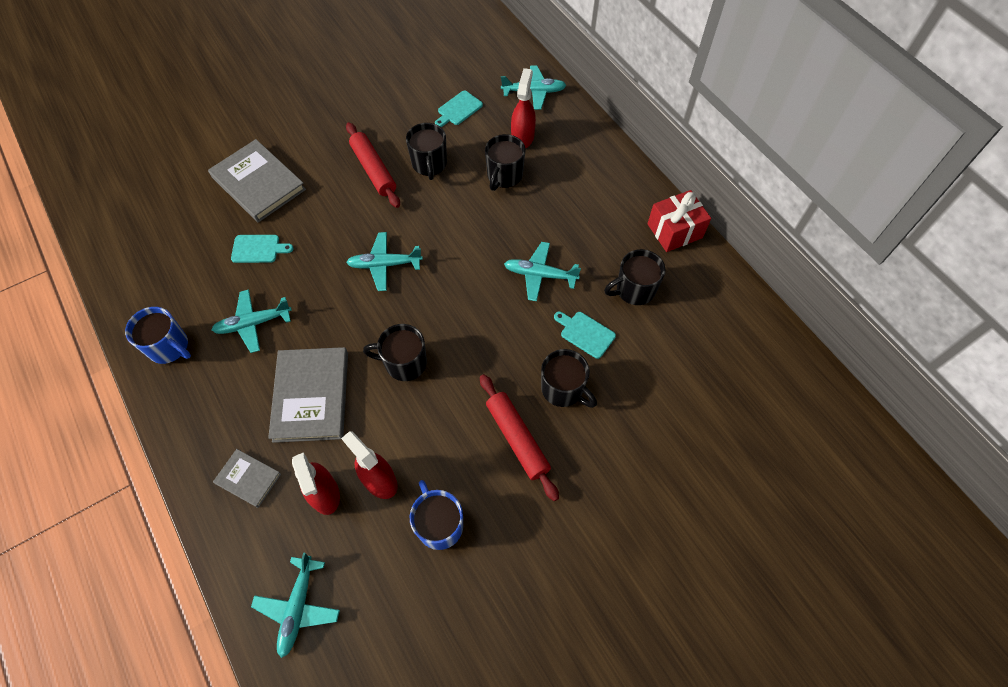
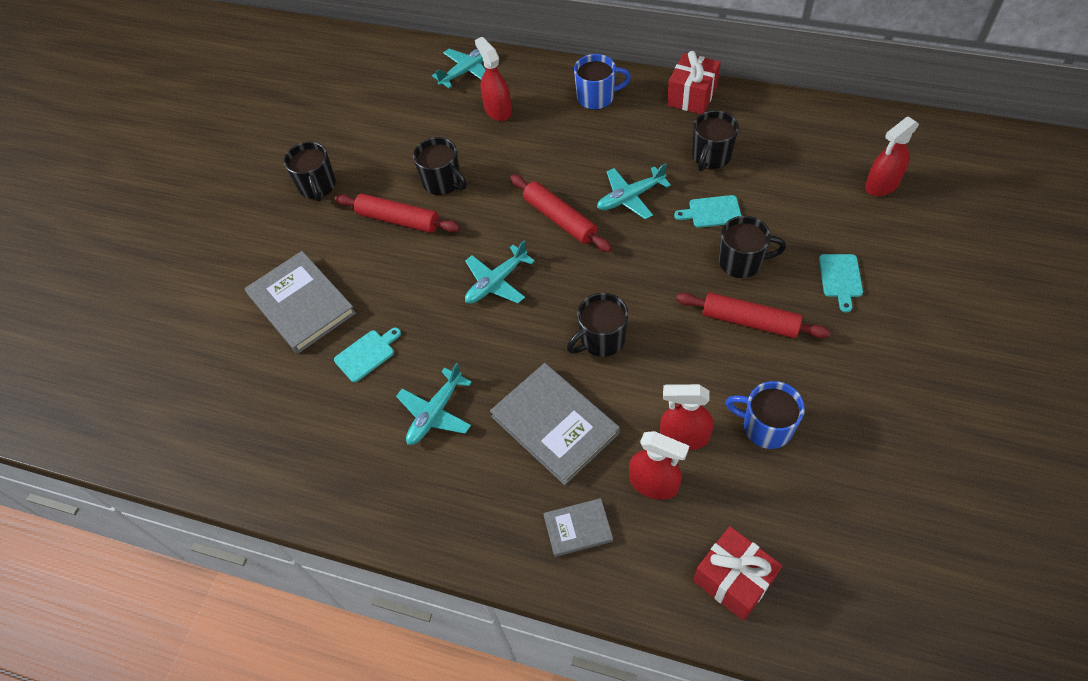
camera: 35 degrees left, 5 degrees down
(169, 347) = (379, 493): blue mug -> blue mug (596, 97)
(258, 183) = (301, 304): grey book -> grey book turned 45 degrees clockwise
(298, 607) = (733, 580): turquoise plane -> red gift
(458, 109) = (417, 125): turquoise cutting board -> turquoise cutting board (840, 278)
(474, 252) = (559, 219): none -> red rolling pin
(504, 176) = (516, 148): black mug -> black mug (317, 186)
(743, 420) = (881, 185): none -> red spray bottle

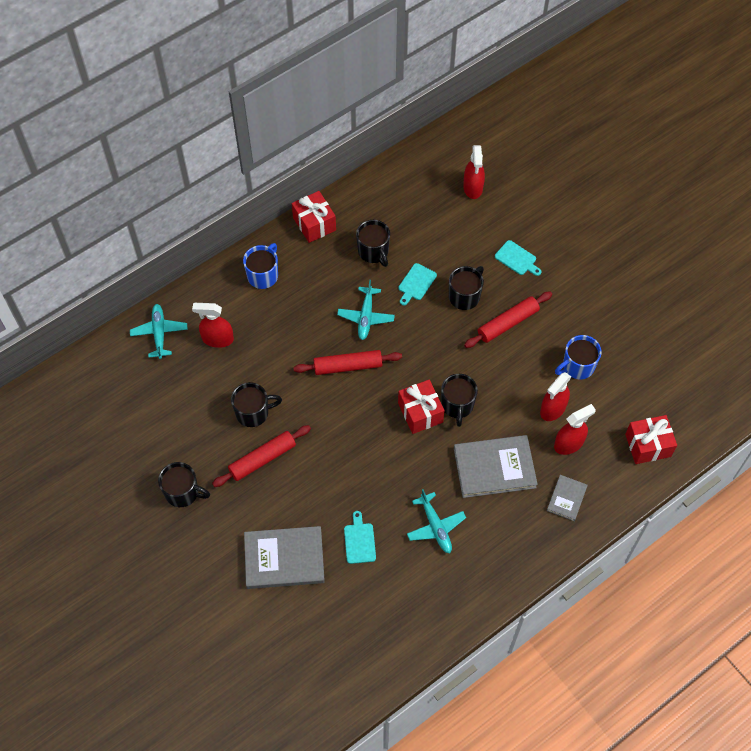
camera: 60 degrees left, 5 degrees up
(496, 282) = (367, 434): turquoise plane -> none
(562, 312) = (420, 412): none -> red gift

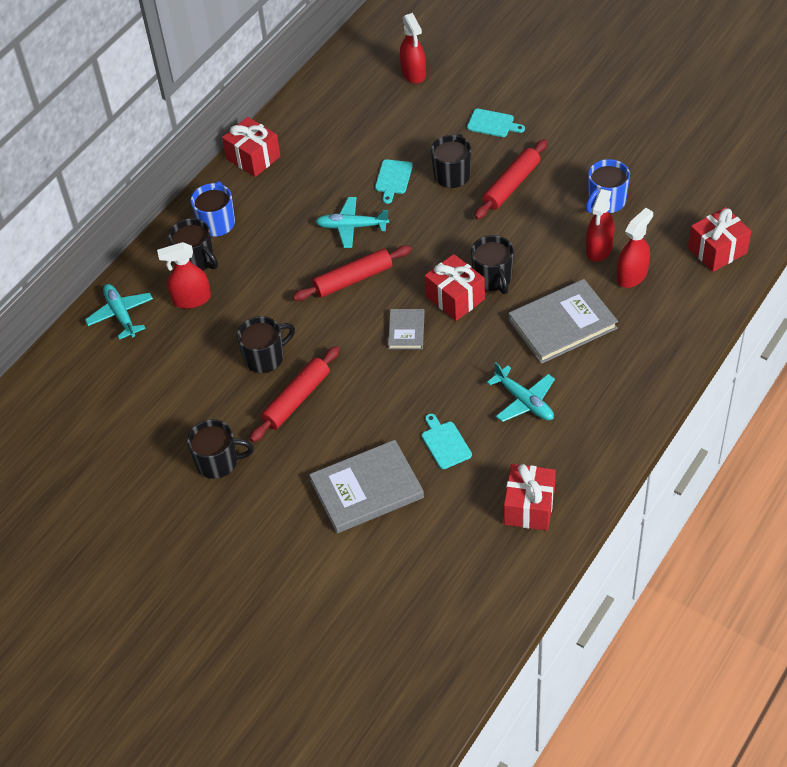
camera: 15 degrees left, 10 degrees down
(366, 317) = (351, 227): turquoise plane -> turquoise plane turned 105 degrees clockwise
(373, 252) = (332, 164): black mug -> black mug (196, 260)
(400, 622) = (529, 507): none -> red gift
(566, 498) = (655, 327): grey book -> grey book (406, 330)

